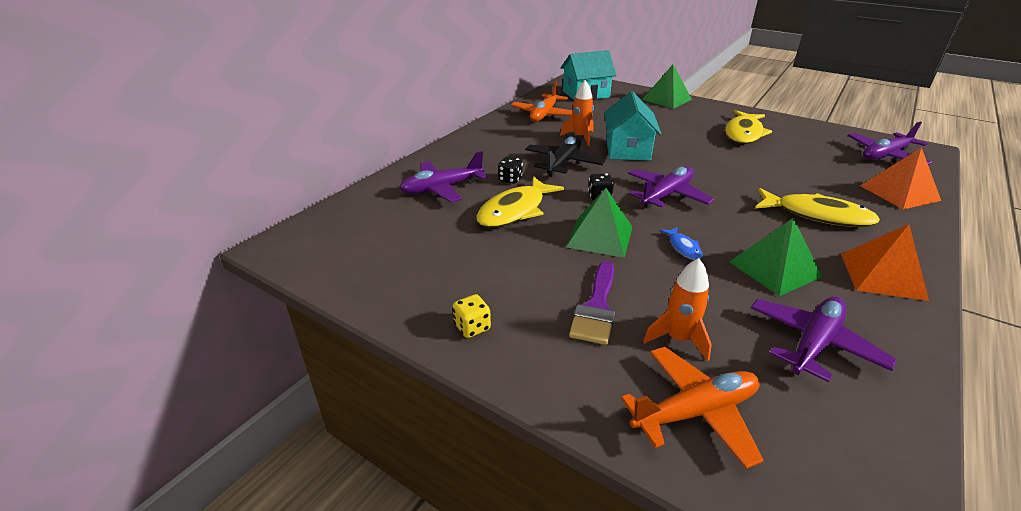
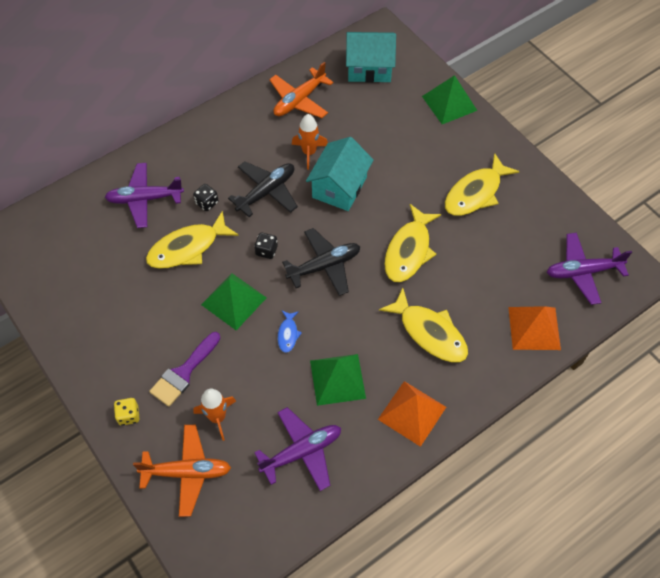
camera: 20 degrees right, 25 degrees up
(472, 327) = (95, 362): yellow dice -> yellow dice (129, 415)
(666, 195) = (324, 266): purple plane -> black plane
(731, 171) = (409, 250): none -> yellow fish

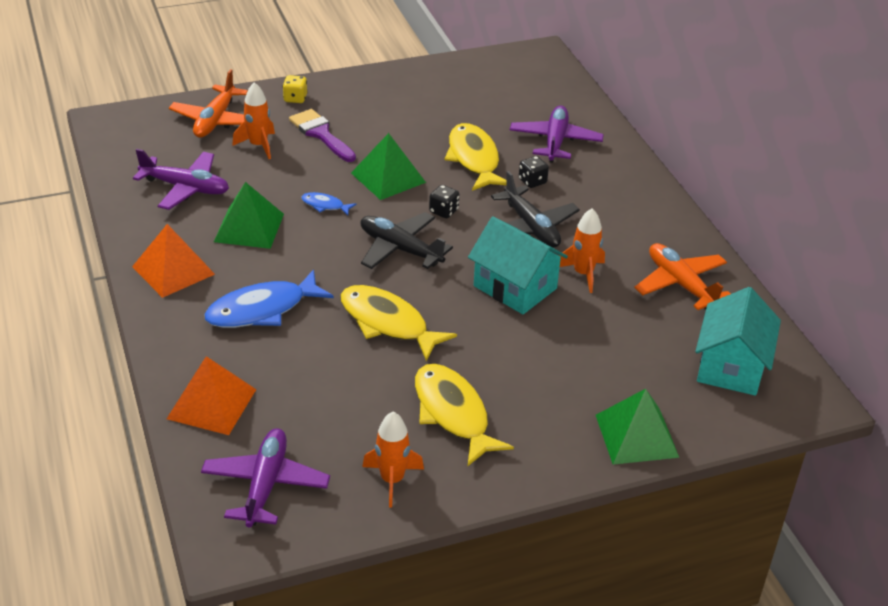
camera: 105 degrees right, 20 degrees down
(301, 452) = (185, 188): purple plane -> purple plane turned 60 degrees counterclockwise
(324, 266) = (400, 249): black plane -> black plane turned 135 degrees clockwise
(429, 332) = (262, 310): yellow fish -> blue fish
(544, 209) = (392, 480): none -> orange rocket

